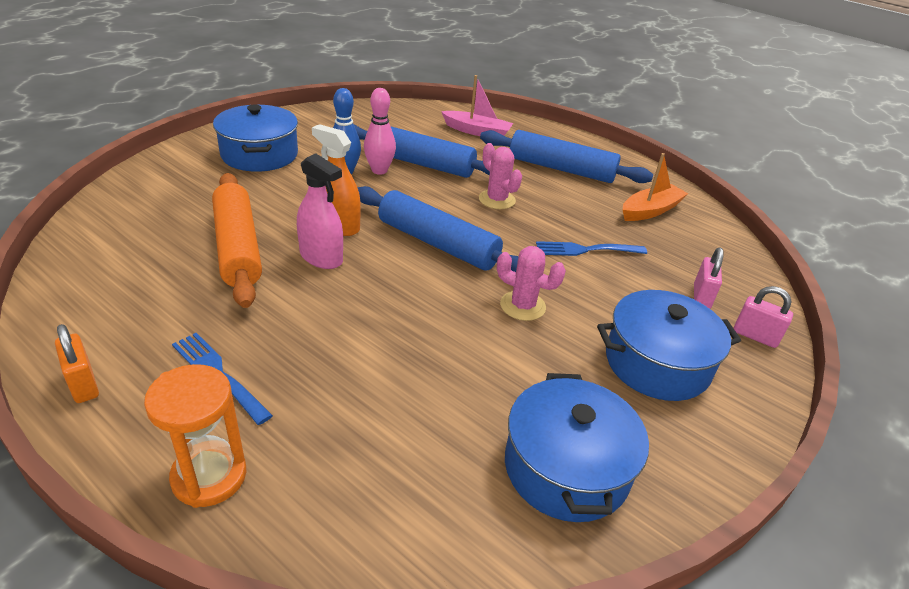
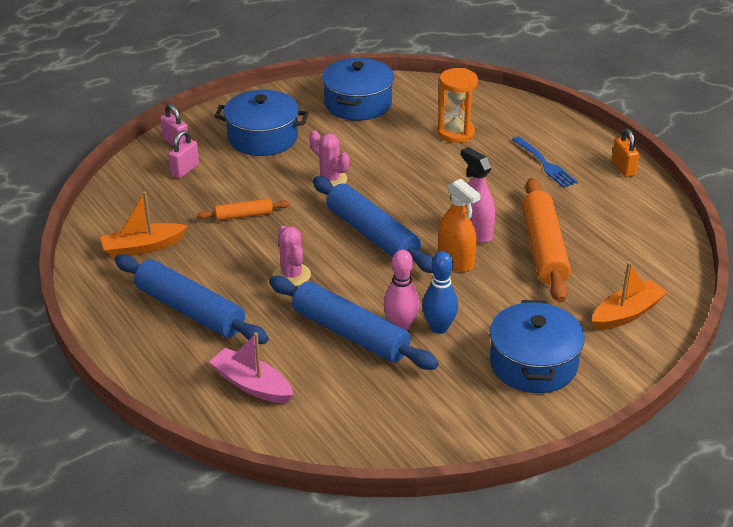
camera: 160 degrees left, 0 degrees up
(159, 194) = (626, 313): none -> orange boat
(209, 476) = (542, 123): orange hourglass -> orange hourglass (455, 133)
(586, 250) = (244, 215): blue fork -> orange rolling pin

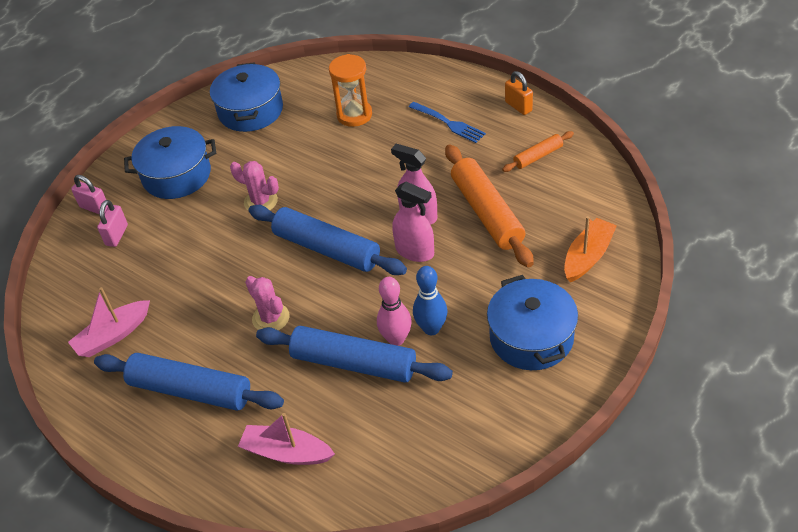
camera: 15 degrees left, 10 degrees up
(142, 247) = (113, 335): orange boat -> pink boat
(244, 215) = (196, 267): orange rolling pin -> orange rolling pin (538, 156)
(456, 260) = (415, 251): orange spray bottle -> pink spray bottle

